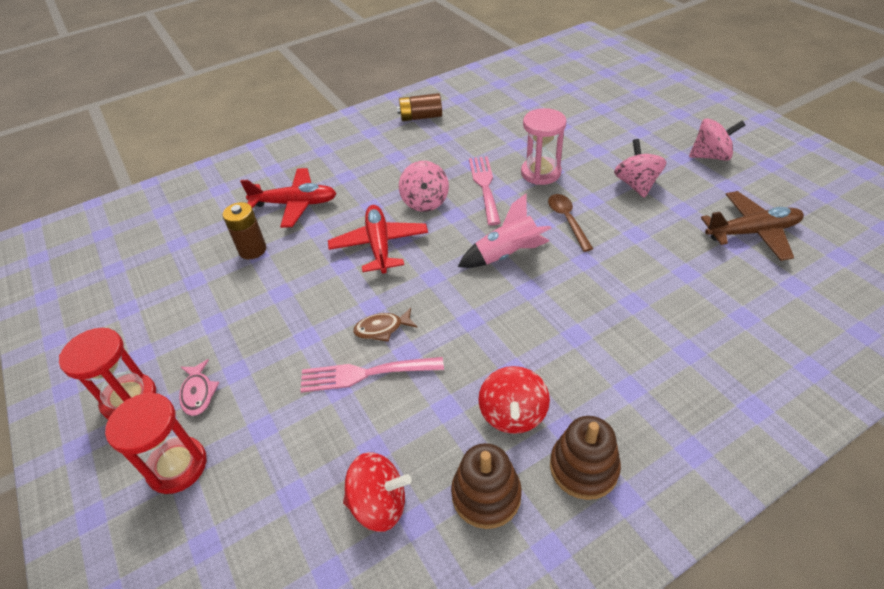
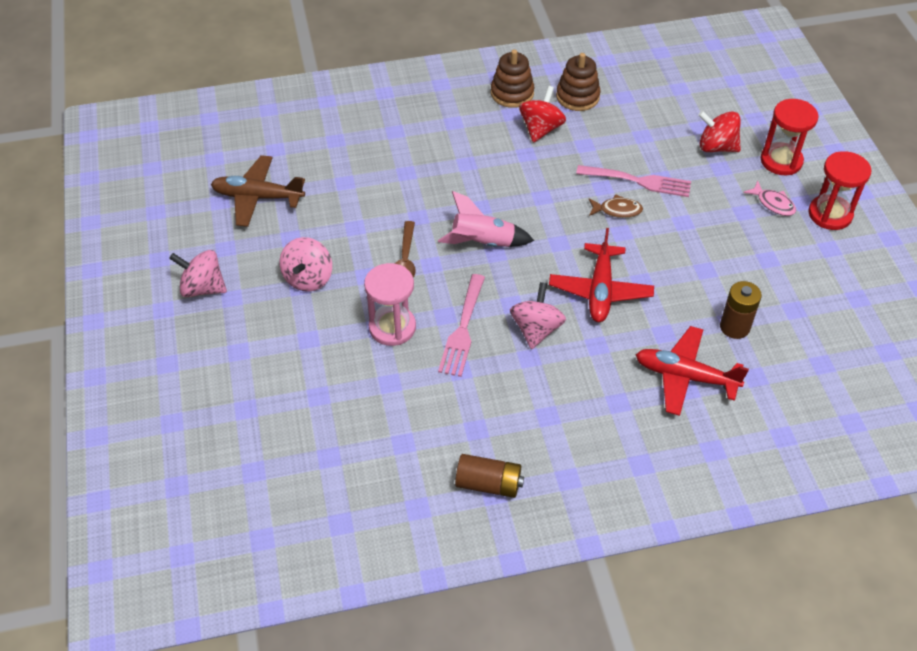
camera: 165 degrees left, 5 degrees up
(198, 393) = (773, 203): pink fish -> pink fish turned 135 degrees clockwise
(379, 504) = (644, 109): red spinning top -> red spinning top (716, 147)

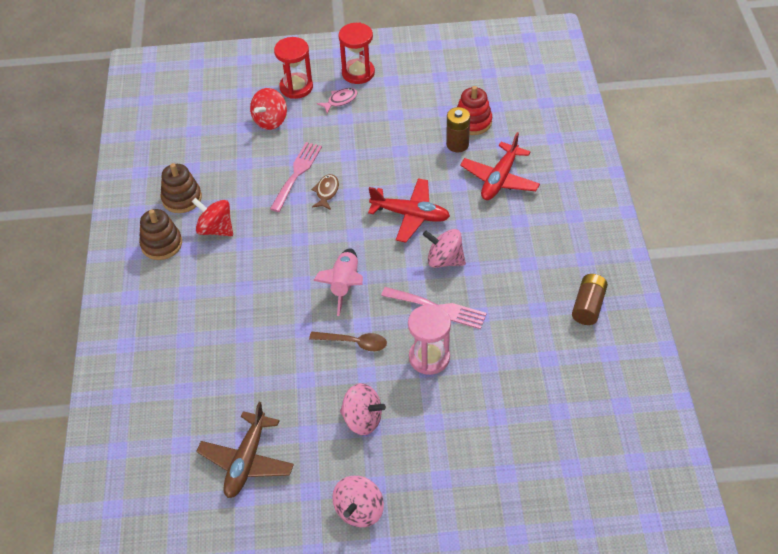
camera: 80 degrees left, 0 degrees up
(782, 340) = (473, 122): none -> red stacking toy

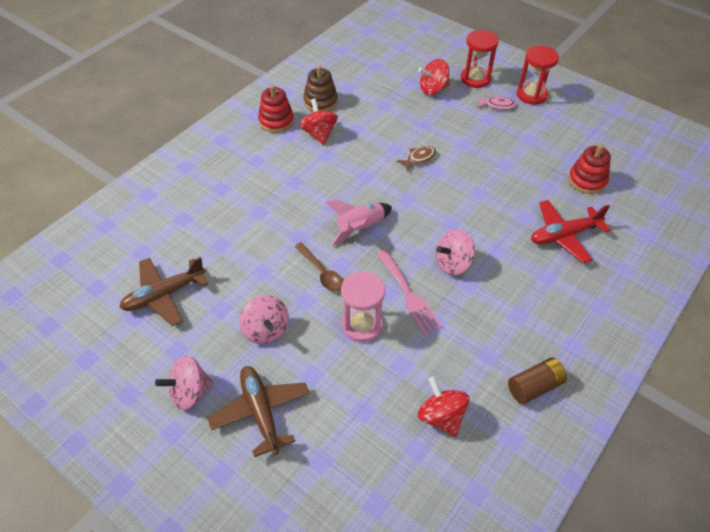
camera: 40 degrees right, 0 degrees up
(161, 244) = (276, 121): brown stacking toy -> red stacking toy
(297, 173) = (412, 133): pink fork -> none
(410, 215) = (462, 214): red plane -> none
(428, 478) = (261, 412): none -> brown plane
(444, 260) = (453, 263): pink spinning top -> pink spinning top turned 90 degrees counterclockwise
(457, 144) = (556, 188): brown battery -> none
(551, 376) = (441, 416): none -> red spinning top

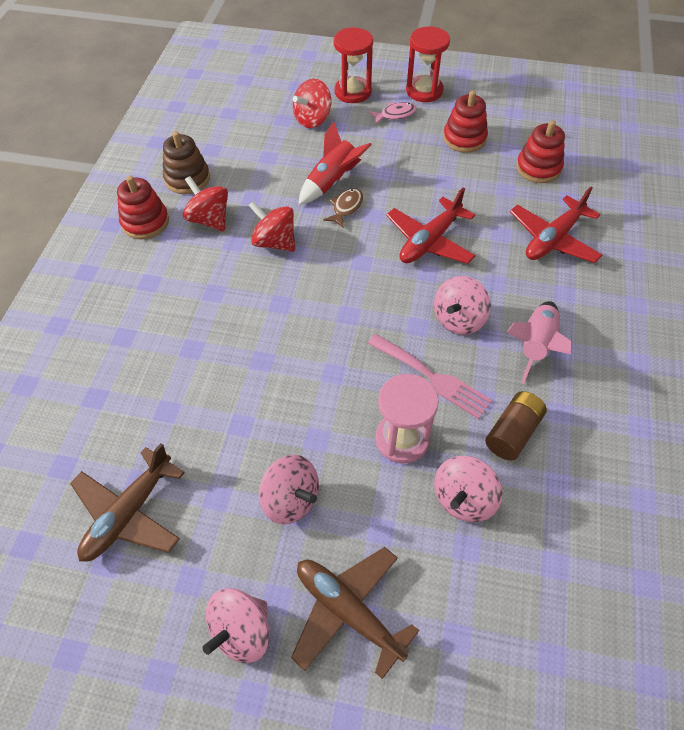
camera: 25 degrees left, 5 degrees up
(321, 272) = (315, 394): brown spoon -> none
(360, 228) = (329, 319): pink rocket -> pink rocket (535, 345)
(380, 380) = (463, 499): none -> pink spinning top
(420, 137) = (332, 182): none -> red rocket
(441, 416) = (556, 510): red spinning top -> red spinning top (274, 242)
(466, 203) = (430, 241): none -> red plane
(534, 386) = (629, 426): brown battery -> brown battery (512, 432)
(541, 139) = (464, 138): none -> red stacking toy

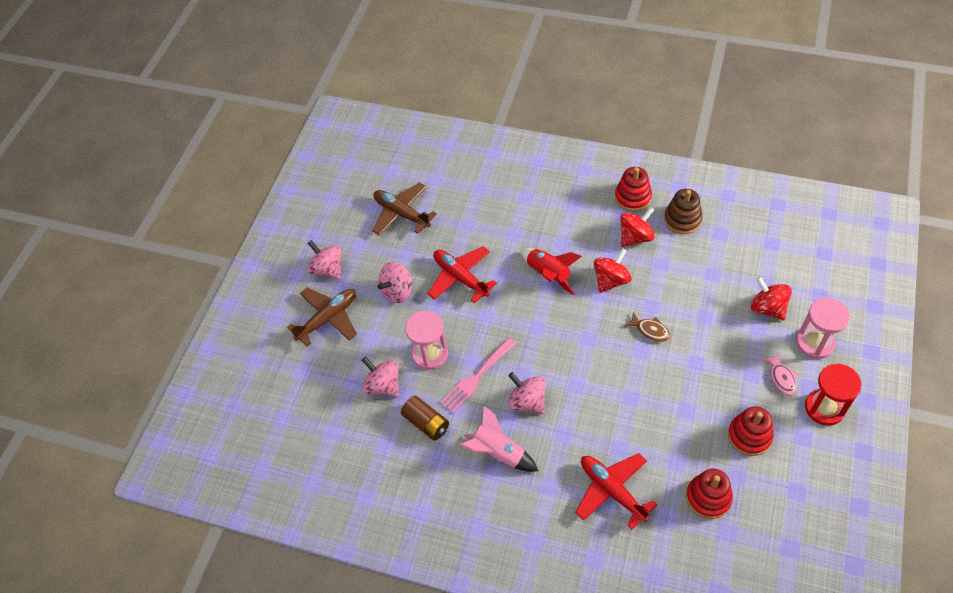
camera: 100 degrees right, 0 degrees up
(332, 182) = (682, 321): red rocket -> red rocket (548, 274)
(352, 92) = (815, 343): red hourglass -> pink hourglass
(430, 241) = (610, 390): red plane -> red plane (460, 277)

